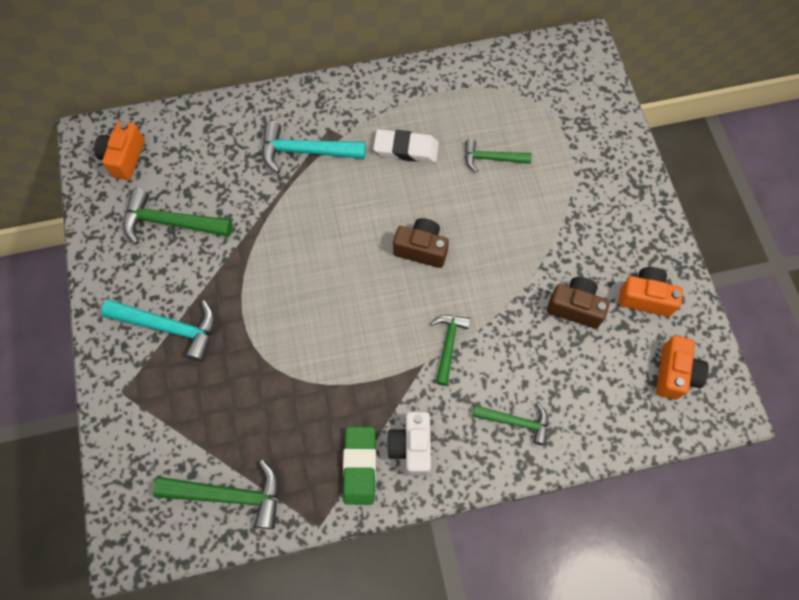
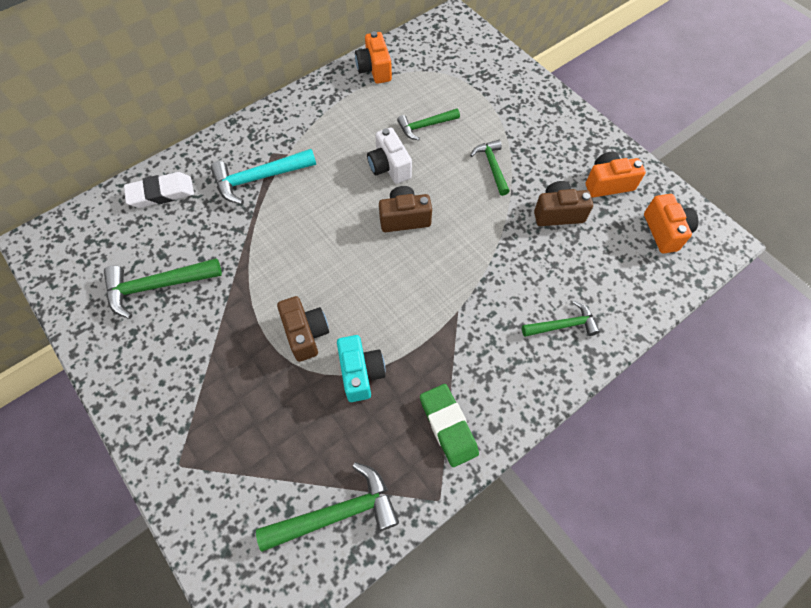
camera: 25 degrees left, 5 degrees down
(124, 158) = (82, 248): orange camera -> orange camera (374, 69)
(170, 327) = (200, 381): turquoise hammer -> none
(277, 324) = (306, 334): none -> brown camera
(307, 382) = (361, 373): none -> turquoise camera
(406, 149) = (348, 144): white eraser -> white eraser (161, 193)
(411, 447) = (485, 387): white camera -> white camera (389, 167)
(448, 345) = (470, 286): green hammer -> green hammer (492, 166)

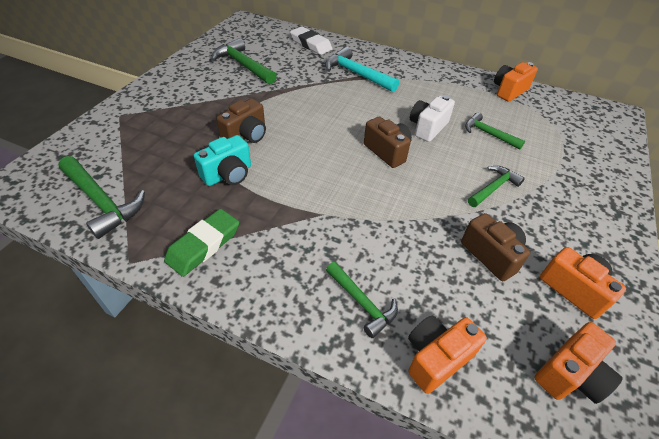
camera: 60 degrees right, 15 degrees down
(626, 301) = (436, 358): none -> orange camera

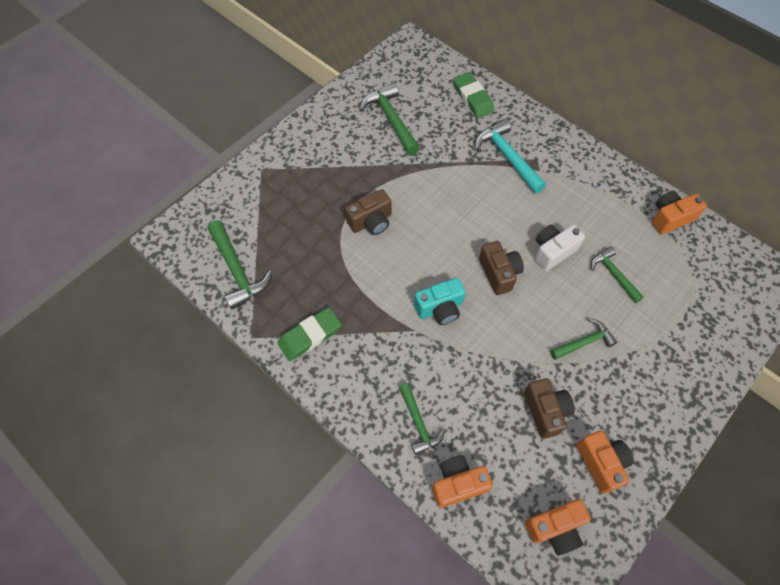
camera: 20 degrees right, 15 degrees up
(228, 174) = (344, 266): turquoise camera -> turquoise camera (440, 308)
(311, 44) = (472, 98): white eraser -> green eraser

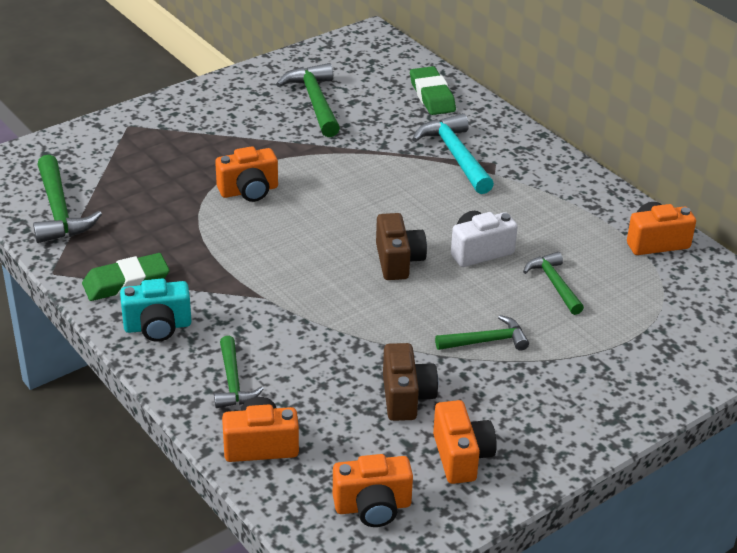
camera: 10 degrees right, 25 degrees down
(371, 222) = (249, 191): brown camera -> orange camera
(440, 308) = (305, 282): turquoise camera -> turquoise camera (158, 327)

